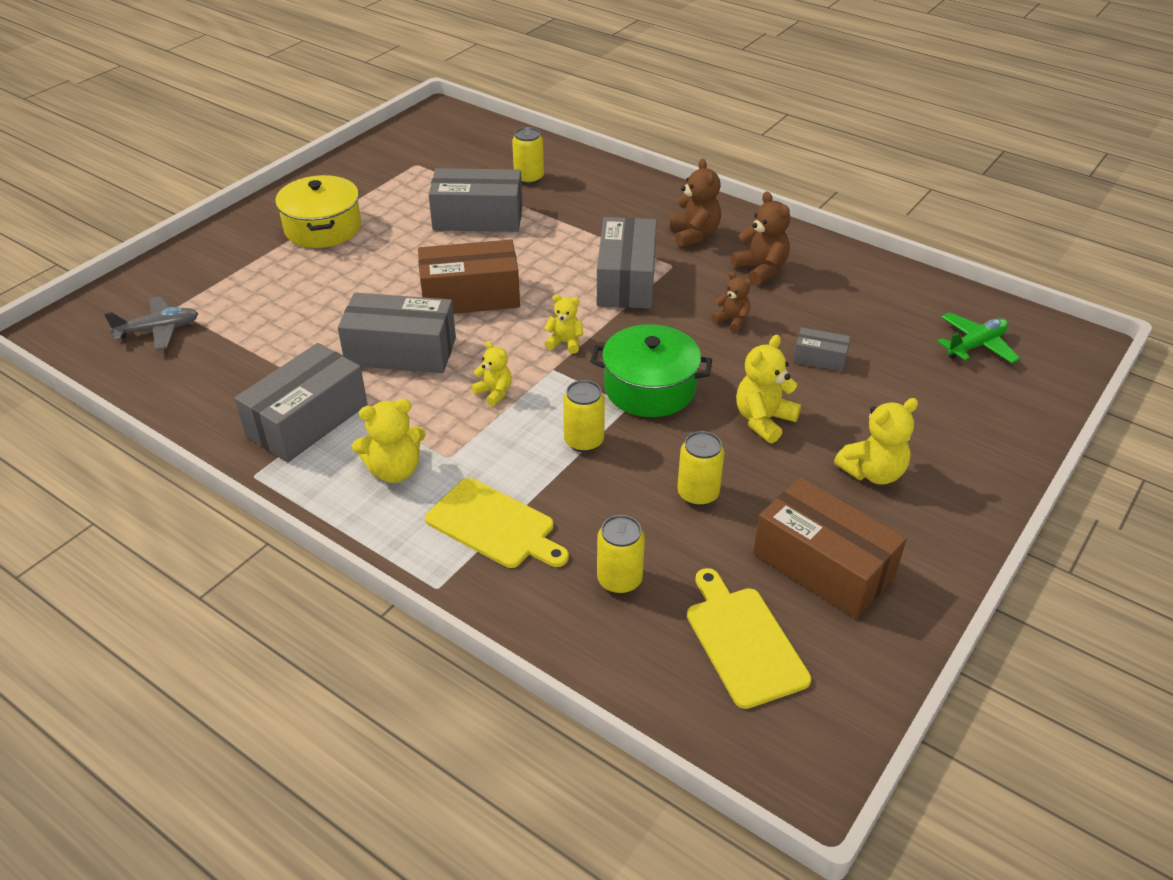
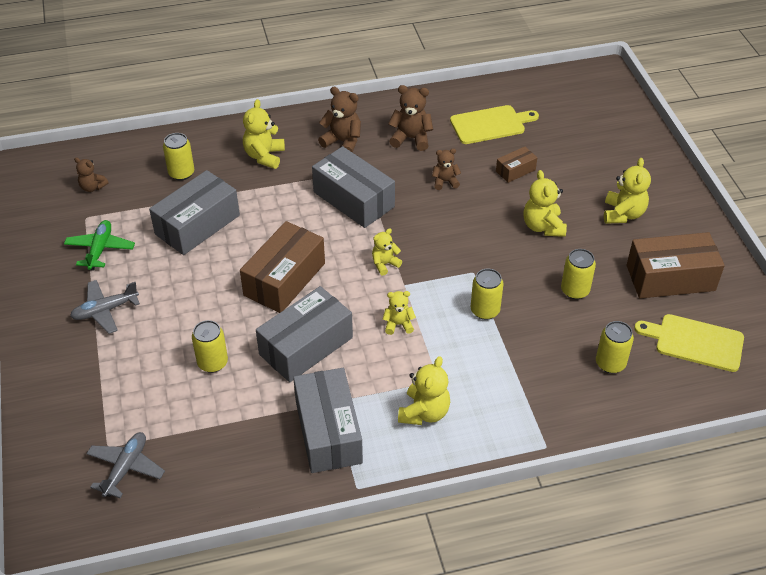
camera: 50 degrees left, 5 degrees up
(323, 228) = (105, 311): yellow pot -> grey plane
(323, 311) = (212, 363): none -> yellow can
(454, 149) = (92, 187): none -> brown teddy bear
(494, 525) = (518, 392): yellow cutting board -> yellow cutting board (490, 124)
(611, 205) = (264, 156): none -> yellow teddy bear
(649, 388) = (467, 254): green pot -> none
(820, 358) = (515, 170): grey box -> brown box
(976, 345) = (567, 108): green plane -> green plane (100, 249)

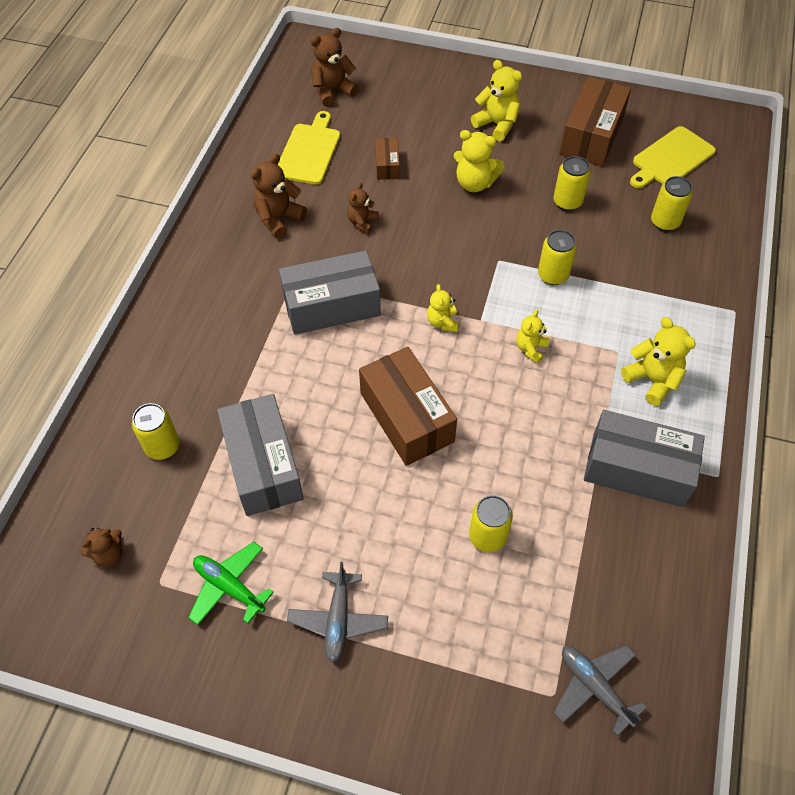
camera: 60 degrees left, 10 degrees up
(264, 156) = (201, 354): yellow teddy bear -> none
(306, 346) = (513, 439): grey box -> none
(343, 142) = (236, 275): brown teddy bear -> brown teddy bear (333, 91)

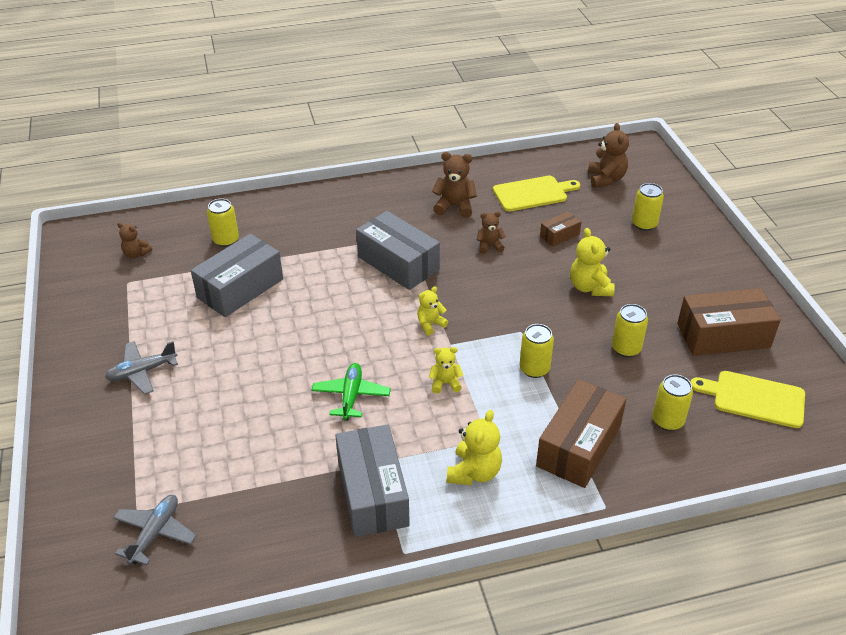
camera: 60 degrees right, 15 degrees down
(229, 587) = (140, 312): green plane -> green plane (351, 396)
(333, 91) = (606, 179): brown teddy bear -> brown teddy bear turned 60 degrees clockwise
(406, 417) = (328, 340): brown box -> brown box (579, 446)
(487, 536) = (251, 423): yellow can -> yellow can (644, 224)
(497, 124) = (670, 275): yellow teddy bear -> none

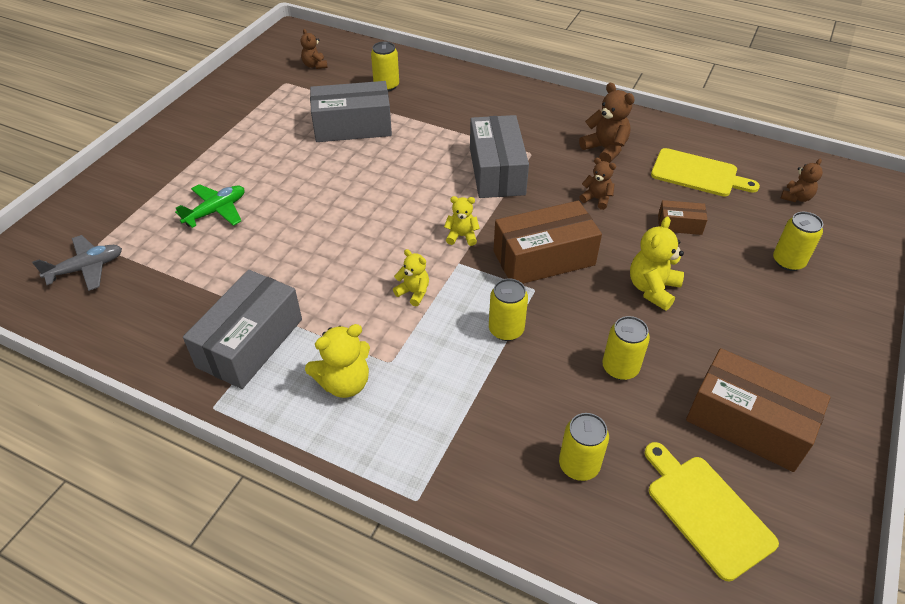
camera: 40 degrees right, 5 degrees up
(142, 372) = (217, 150): grey plane -> none
(351, 396) = (329, 255): green plane -> green plane (216, 211)
(579, 446) = (461, 426): brown box -> brown box (544, 258)
(606, 179) = (796, 197): brown teddy bear -> brown teddy bear, size x0.63

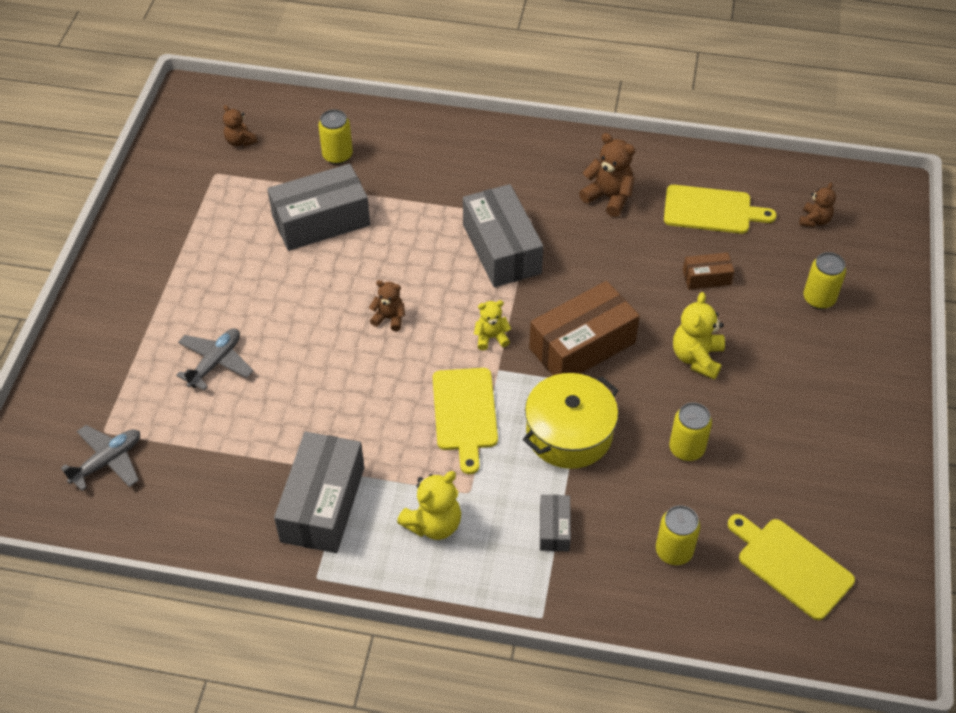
camera: 15 degrees left, 5 degrees up
(216, 211) = (215, 362): green plane -> grey plane
(413, 292) = (465, 413): yellow teddy bear -> yellow cutting board
(461, 414) = (554, 528): none -> grey box
(506, 330) = (569, 433): yellow can -> yellow pot
(597, 199) = (616, 263): brown teddy bear -> brown teddy bear (389, 318)
(748, 423) = (811, 476): brown box -> none

